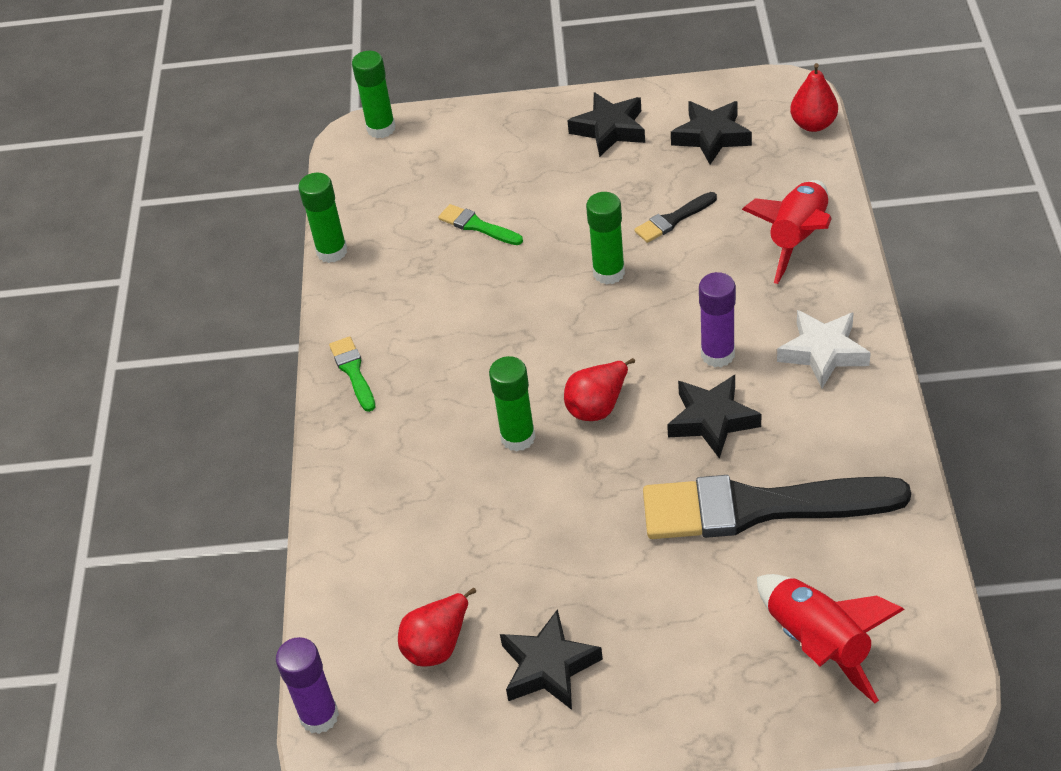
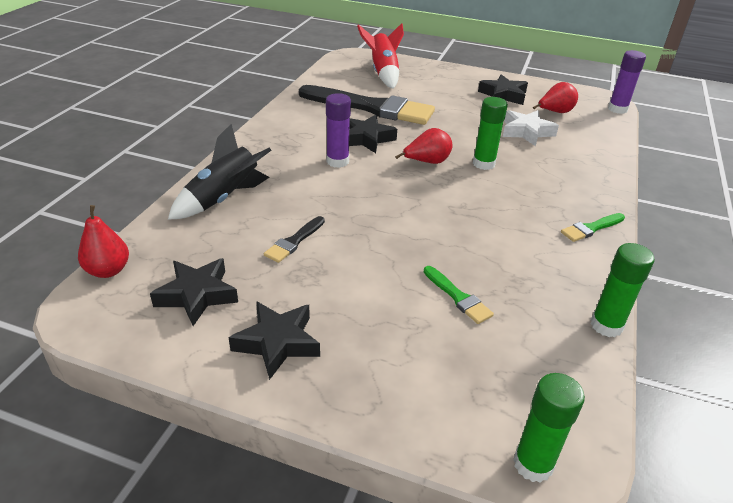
camera: 165 degrees left, 10 degrees down
(353, 371) = (591, 228): green brush -> green brush turned 60 degrees clockwise
(609, 273) = (371, 224): green glue stick -> none
(673, 219) = (294, 241): black brush -> black brush turned 135 degrees clockwise
(797, 239) = (224, 199): red rocket -> black rocket
(823, 353) = (278, 144): white star -> white star (526, 132)

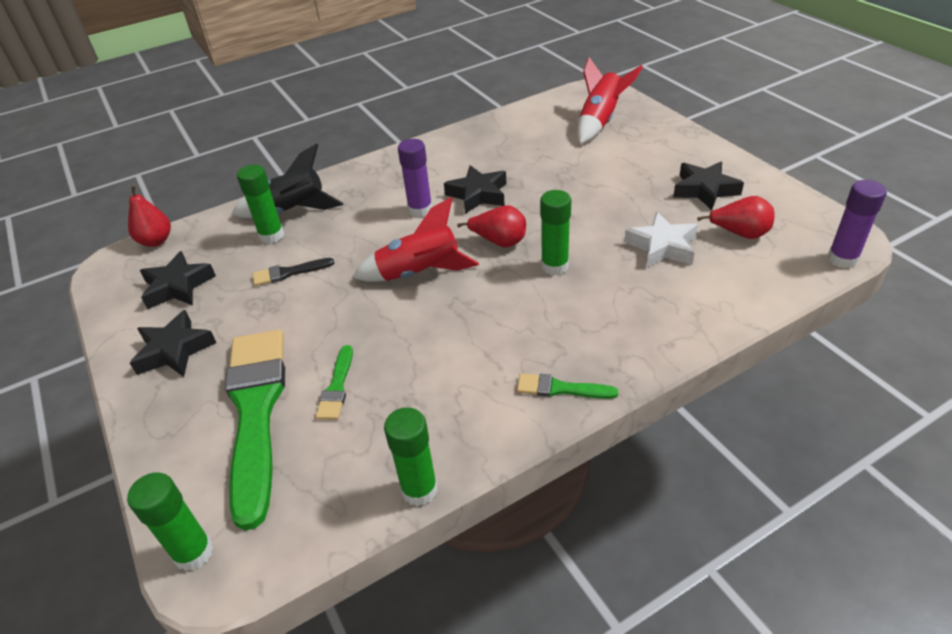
camera: 45 degrees right, 5 degrees up
(233, 222) = (271, 235): none -> green glue stick
(371, 107) = (531, 160): black brush -> none
(402, 201) = (419, 273): none -> red rocket
(423, 345) = (256, 411): none -> green brush

